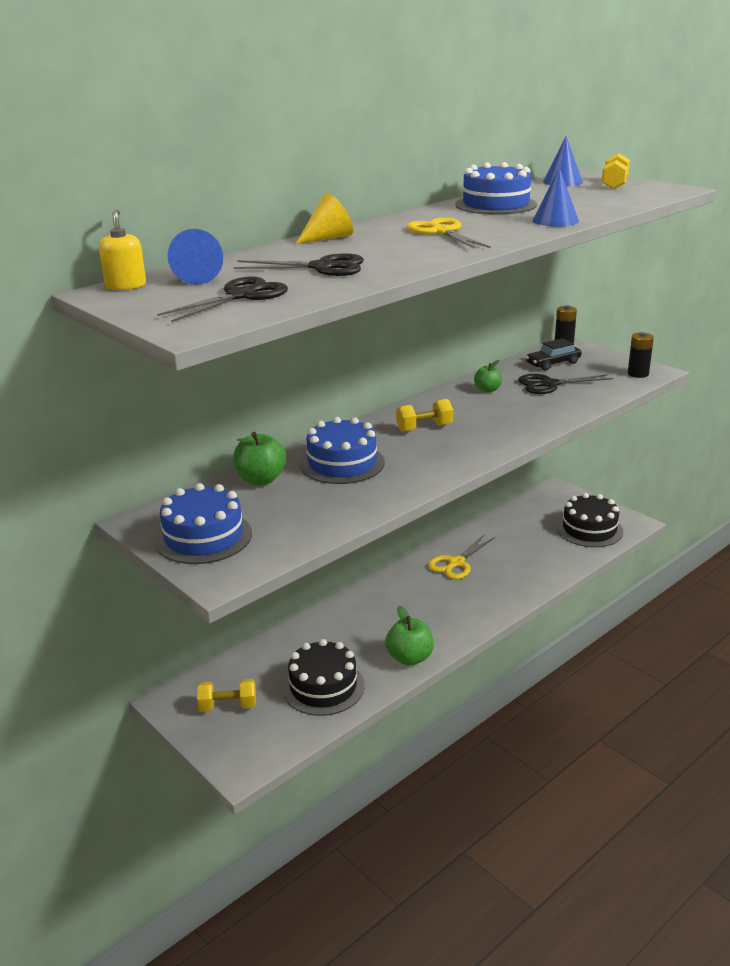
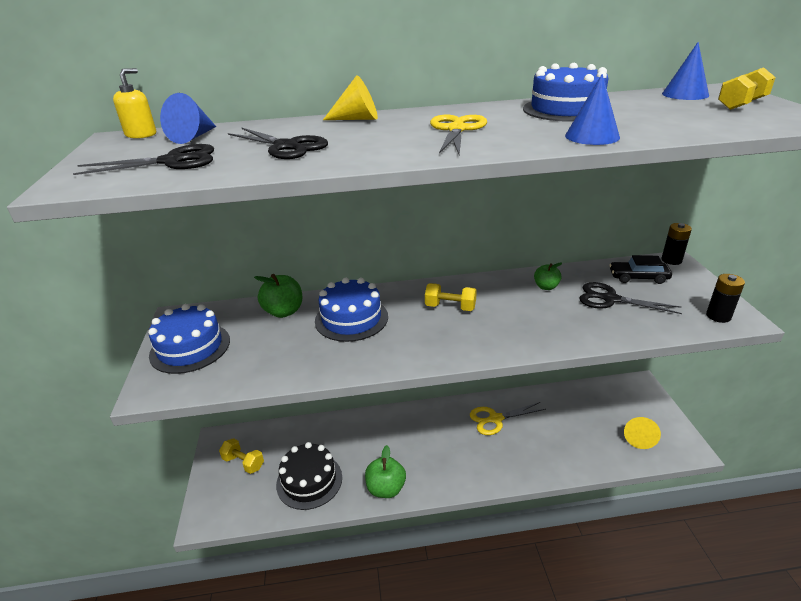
camera: 35 degrees right, 5 degrees up
(589, 529) = (639, 437): black cake -> yellow cone

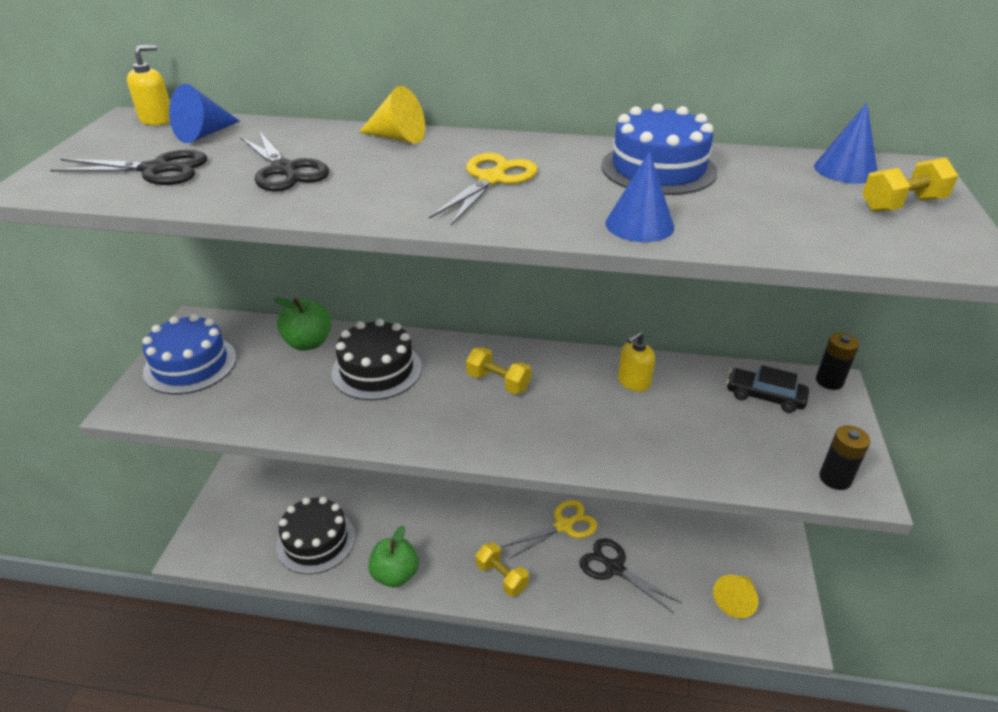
camera: 15 degrees right, 5 degrees up
(243, 463) = (255, 500): yellow dumbbell -> yellow dumbbell (501, 577)
(351, 318) = (376, 370): blue cake -> black cake
(495, 419) = (563, 526): yellow scissors -> yellow scissors turned 150 degrees clockwise
(546, 287) = (633, 382): green apple -> yellow soap dispenser
(610, 299) = (705, 419): black scissors -> black scissors (614, 568)

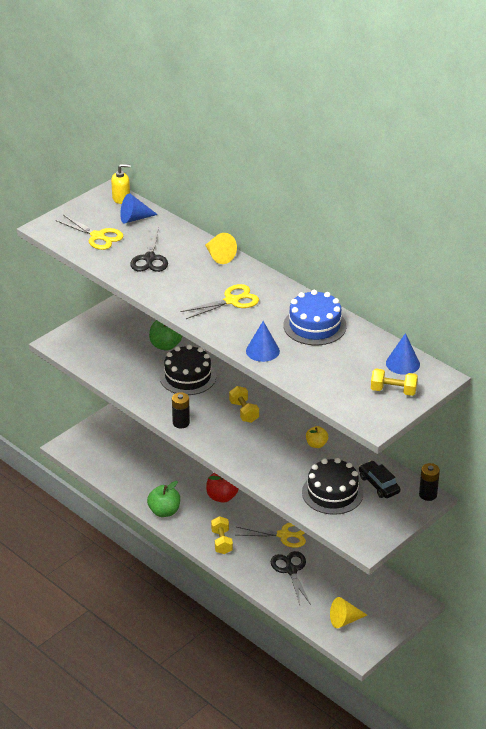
camera: 35 degrees right, 0 degrees up
(155, 170) = (97, 236): black scissors -> yellow scissors
(190, 365) = (98, 332): blue cake -> none
(316, 541) = (135, 473): black cake -> black cake (332, 493)
(450, 515) = (222, 497): none -> red apple
(633, 382) = (316, 444): yellow soap dispenser -> yellow apple
(835, 478) = (359, 534): black battery -> black battery (181, 423)

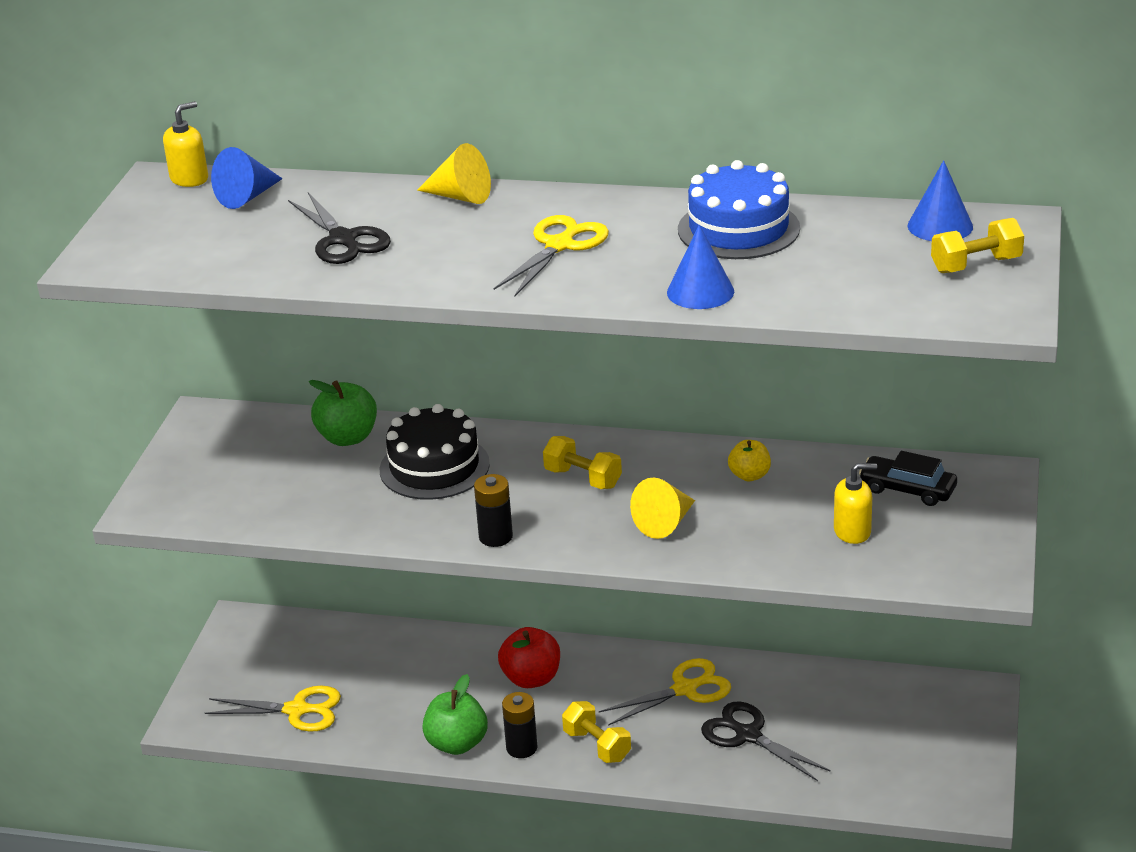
camera: 30 degrees left, 5 degrees down
(97, 236) = (209, 242): yellow scissors -> yellow scissors (296, 710)
(332, 493) = (852, 531): black cake -> yellow soap dispenser
(345, 620) = (903, 768): yellow cone -> yellow cone (665, 523)
(428, 494) = (994, 471): black battery -> black battery (521, 748)

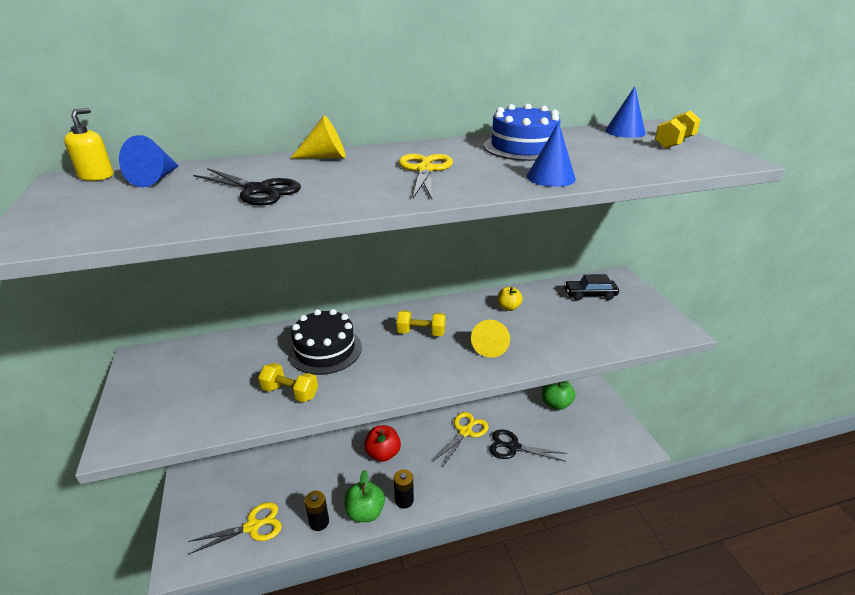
camera: 30 degrees left, 0 degrees up
(347, 437) = (255, 346): green apple -> green apple (556, 403)
(495, 537) = (397, 385): black battery -> black battery (319, 522)
(597, 745) = (444, 482): yellow dumbbell -> yellow dumbbell (290, 392)
(852, 531) = (589, 323): yellow soap dispenser -> none

